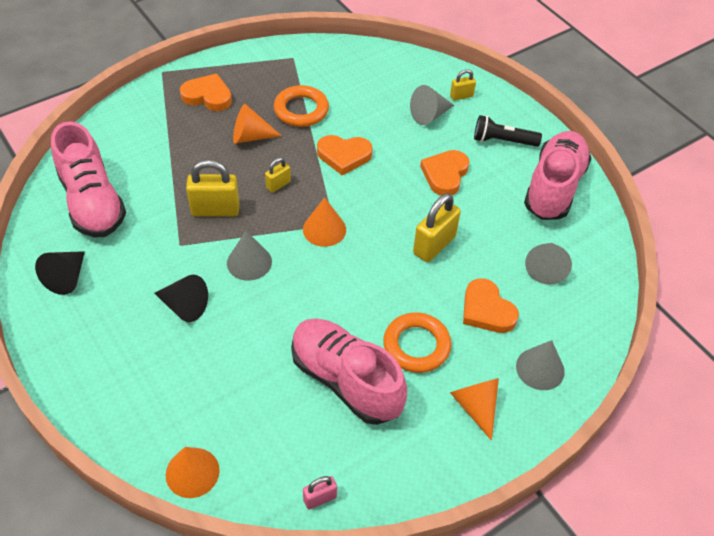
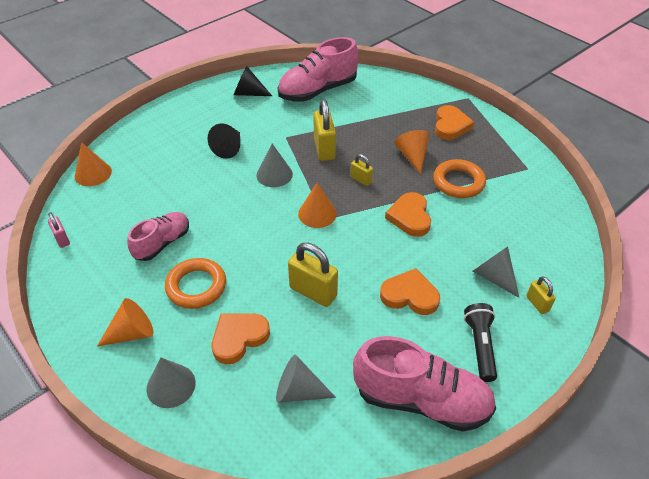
camera: 85 degrees right, 5 degrees down
(345, 380) = (162, 243): pink shoe -> pink shoe, size x0.61

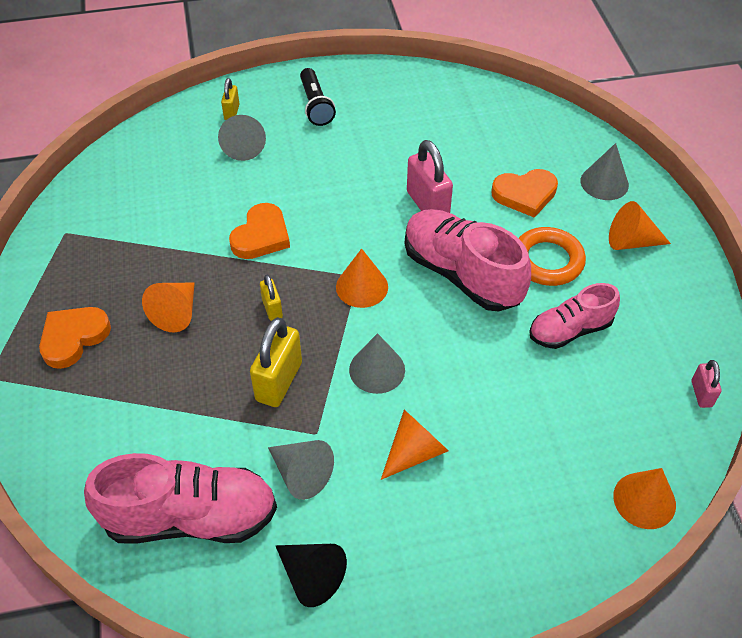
camera: 150 degrees left, 5 degrees up
(229, 148) = (414, 452): black cone -> orange cone
(299, 391) = (492, 136): grey cone -> grey cone (301, 474)
(313, 292) = (427, 205): yellow padlock -> pink padlock
(410, 295) = (337, 164): orange heart -> none
(421, 400) = (397, 94): pink shoe -> pink shoe (461, 274)
(458, 182) = (163, 252): orange ring -> none
(480, 346) = (315, 105): black flashlight -> black flashlight turned 45 degrees counterclockwise

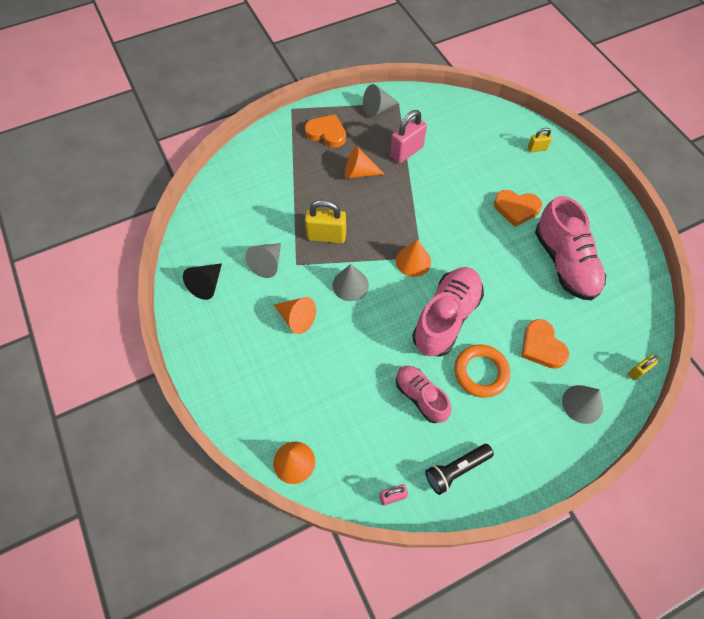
camera: 75 degrees right, 10 degrees up
(191, 517) = (230, 220): pink shoe -> pink shoe (564, 263)
(243, 146) = (508, 164): grey cone -> grey cone (377, 109)
(261, 236) = (434, 196): orange heart -> orange heart (516, 209)
(272, 309) = (378, 218): yellow padlock -> yellow padlock (638, 371)
(315, 105) = (569, 193): black flashlight -> black flashlight (456, 470)
(427, 205) = (502, 284): pink padlock -> pink padlock (406, 152)
(631, 241) = (525, 432): orange cone -> none

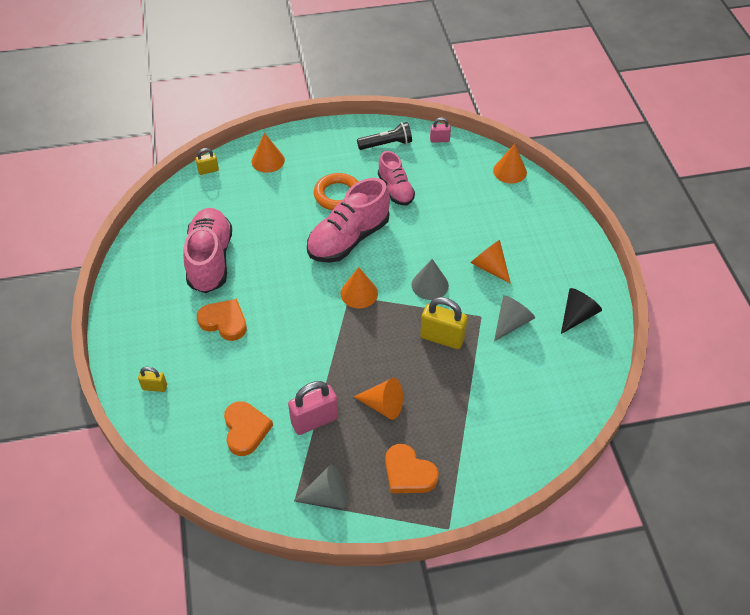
camera: 165 degrees left, 10 degrees down
(542, 346) = (275, 201): orange heart -> orange heart (245, 430)
(582, 404) = (268, 160): grey cone -> orange cone

